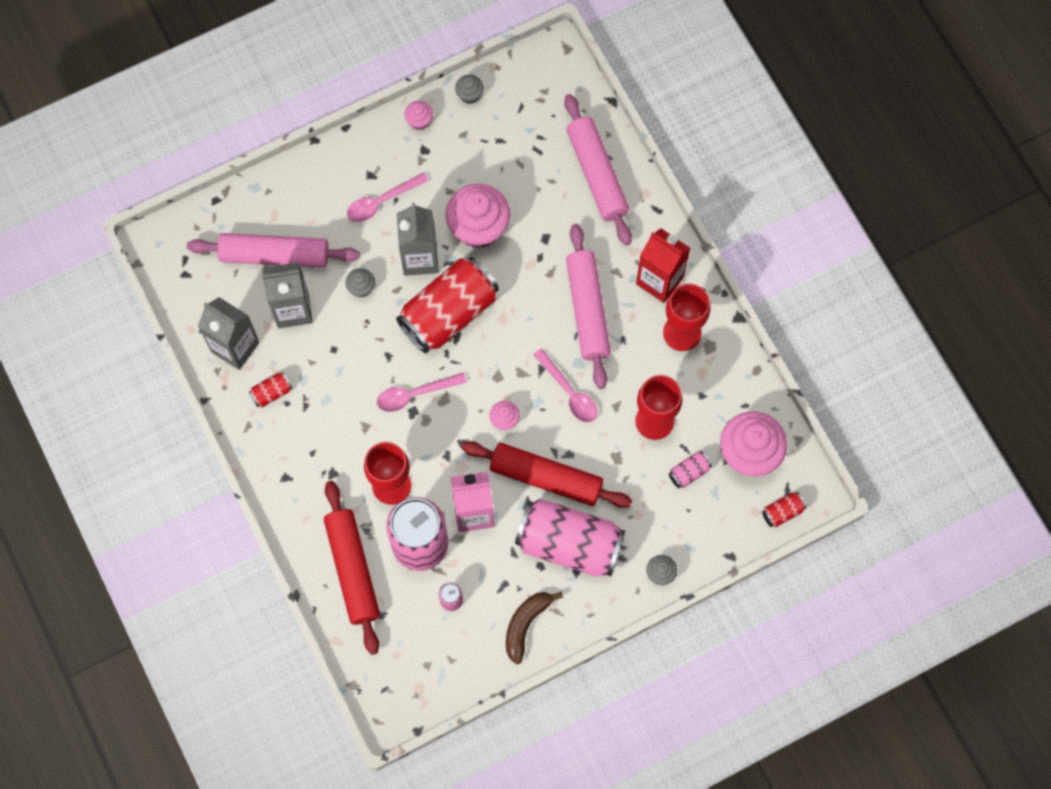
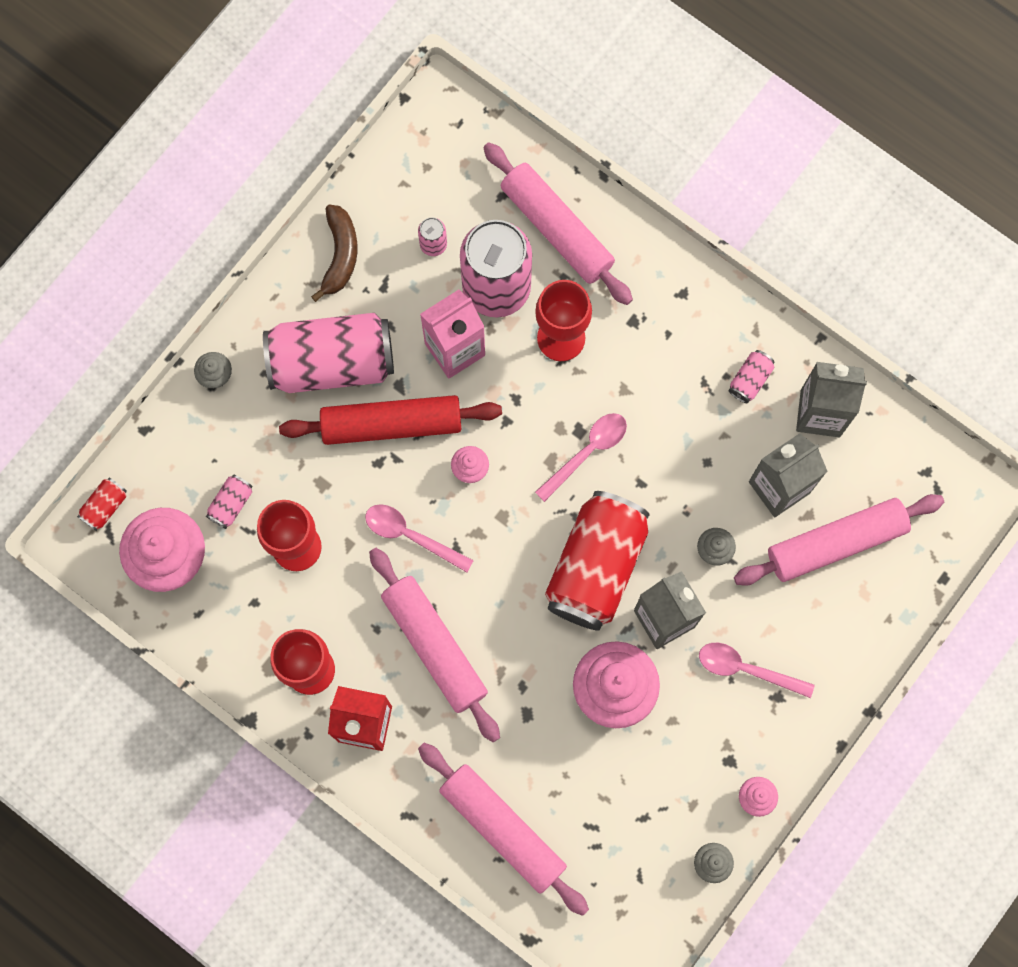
camera: 155 degrees right, 5 degrees up
(271, 393) = (750, 380): red can -> pink can
(352, 569) = (557, 229): red rolling pin -> pink rolling pin
(381, 201) = (746, 669): pink spoon -> pink spoon turned 105 degrees counterclockwise

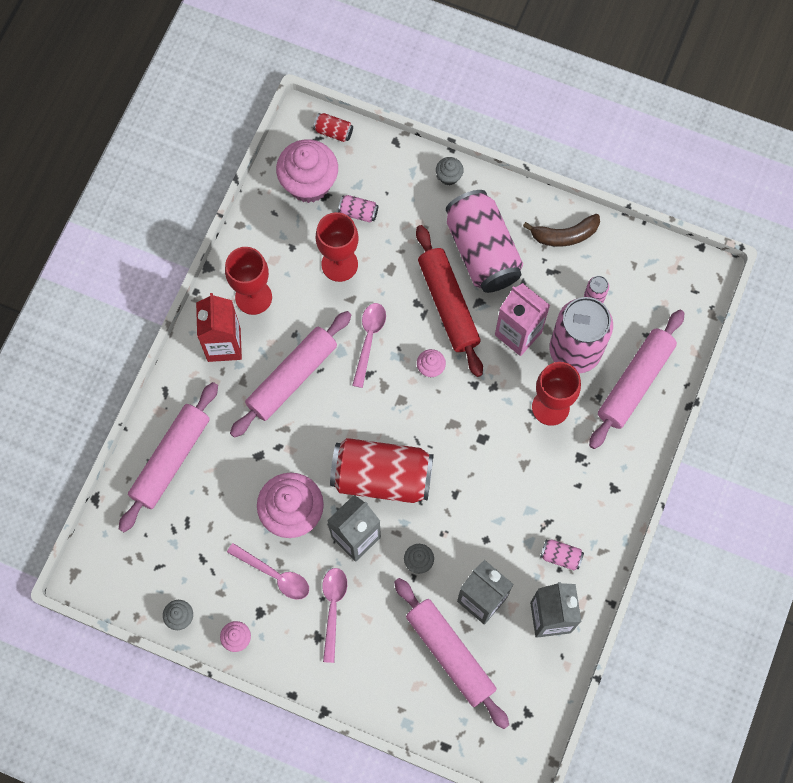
camera: 75 degrees right, 5 degrees down
(587, 452) = (467, 448): pink spoon -> pink spoon (274, 575)

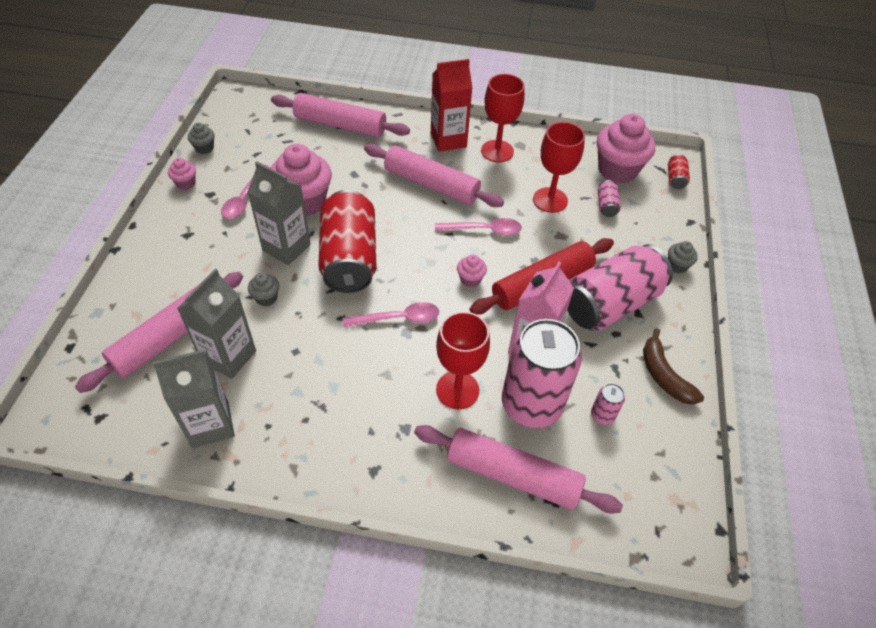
camera: 75 degrees right, 20 degrees down
(333, 608) = (215, 241): pink spoon -> pink spoon (398, 318)
(560, 556) = (283, 425): pink can -> none

